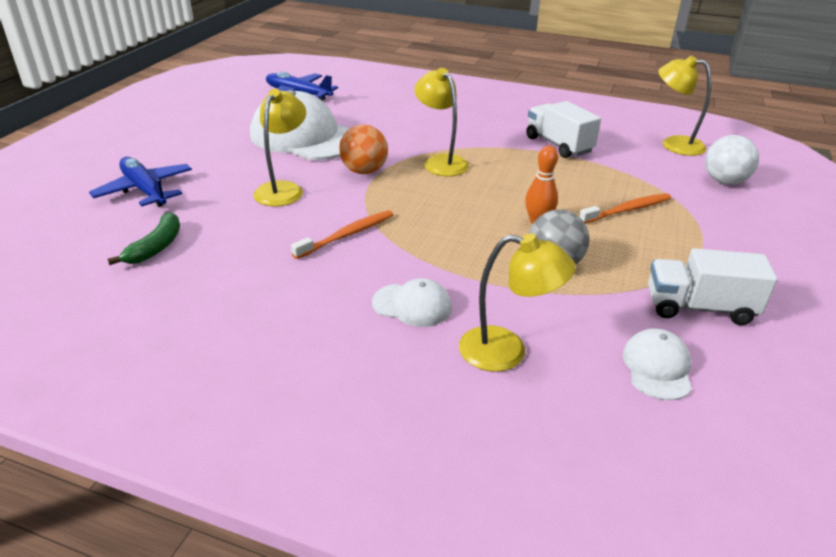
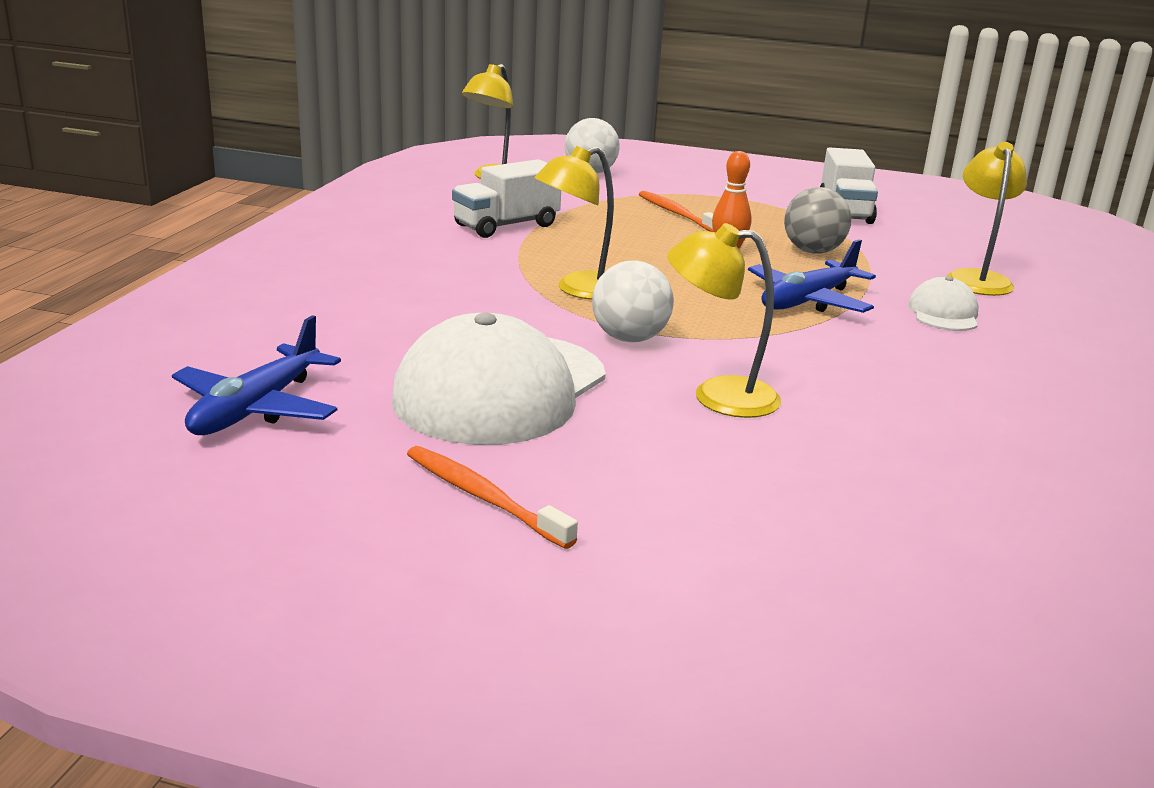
camera: 95 degrees left, 10 degrees down
(145, 190) = (788, 528): blue plane -> blue plane (807, 301)
(156, 247) = (961, 482): green banana -> none
(347, 235) = (825, 346): orange toothbrush -> orange toothbrush (483, 497)
(364, 171) = (629, 339): orange ball -> white ball
(657, 367) = (943, 233): white cap -> none

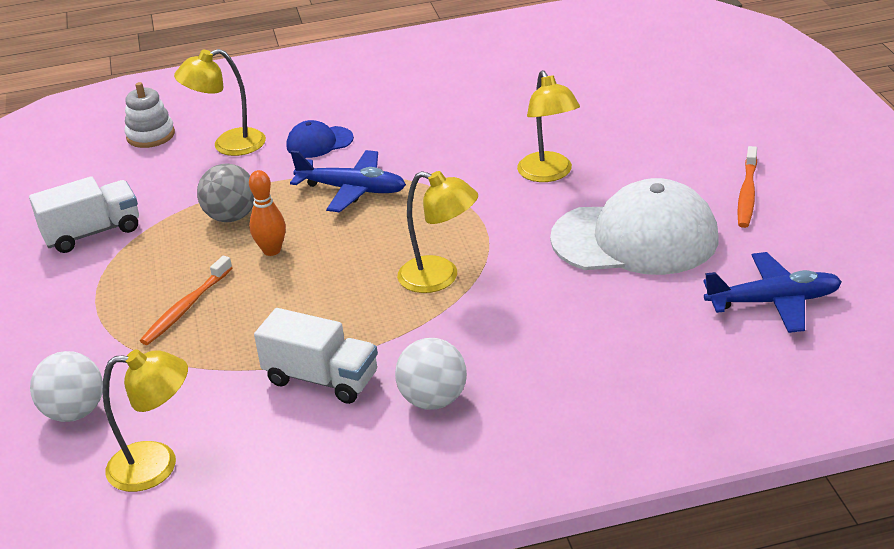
camera: 115 degrees left, 10 degrees up
(629, 339) = (504, 227): white ball -> white ball (433, 400)
(943, 313) = (319, 142): white cap -> blue cap
(1034, 257) = (150, 135): none -> white stacking toy

